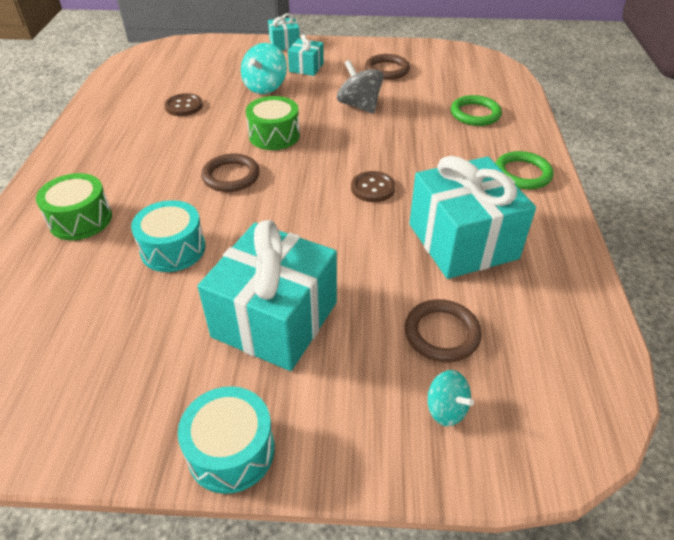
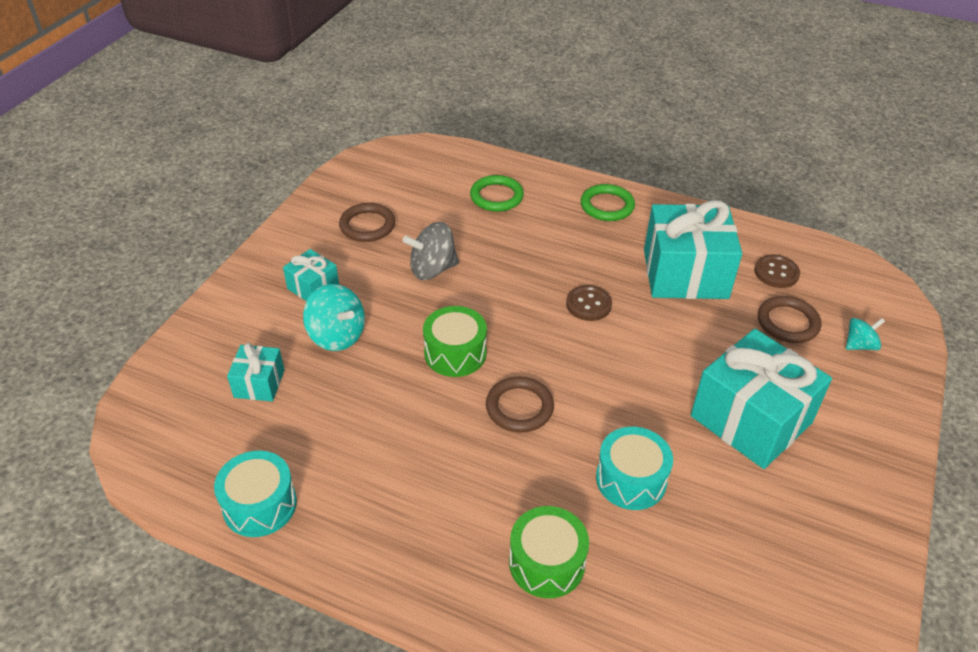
camera: 70 degrees left, 0 degrees up
(184, 106) = (335, 425): brown button -> brown button (776, 272)
(231, 451) = (885, 477): turquoise drum -> turquoise drum (260, 505)
(284, 44) = (233, 291): turquoise gift -> turquoise gift (259, 383)

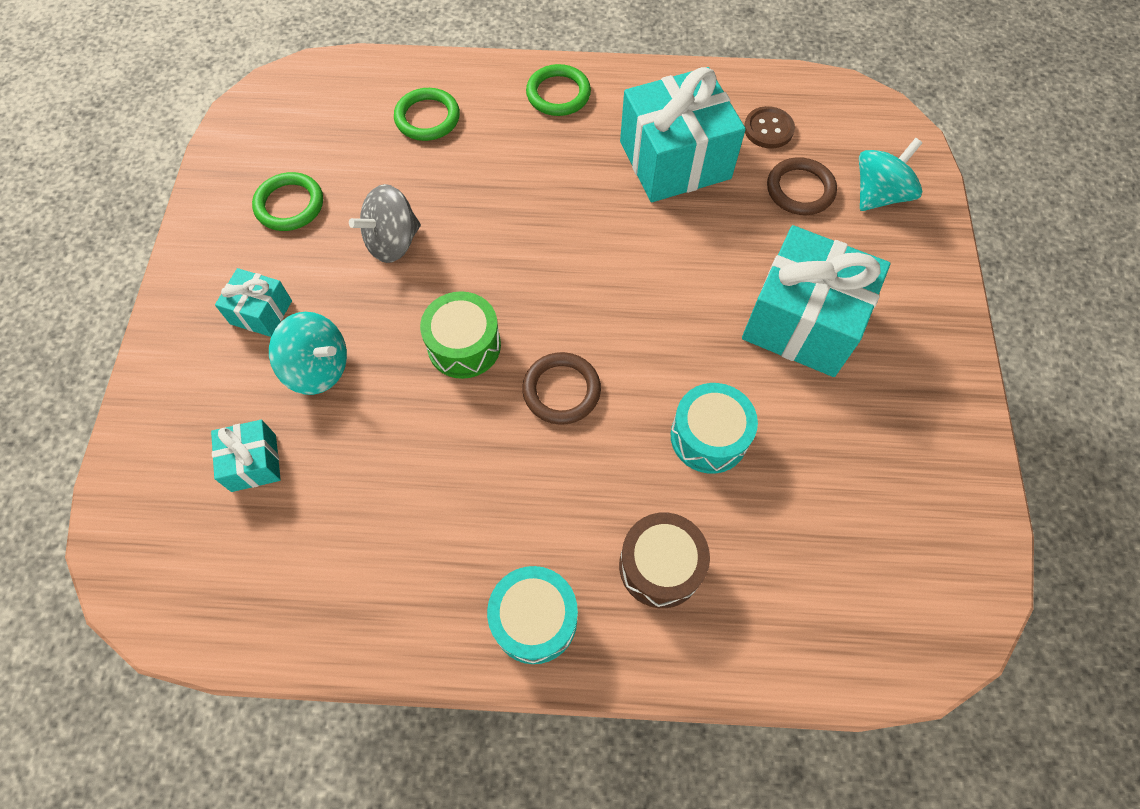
camera: 20 degrees left, 20 degrees up
(260, 505) = (325, 616): turquoise drum -> turquoise drum (534, 619)
(367, 225) = (289, 205): brown ring -> green ring
(546, 563) = (660, 566): green drum -> brown drum
(588, 304) = (586, 233): brown button -> none
(859, 345) = (878, 195): turquoise spinning top -> turquoise spinning top, size x1.63

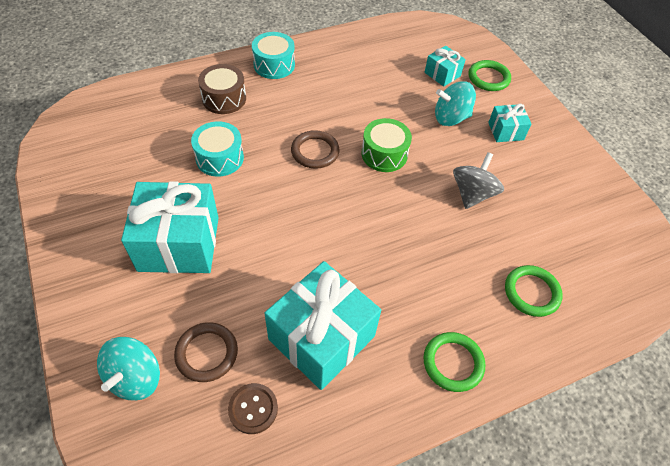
camera: 150 degrees right, 10 degrees down
(289, 205) = (554, 192): green ring -> green ring (488, 78)

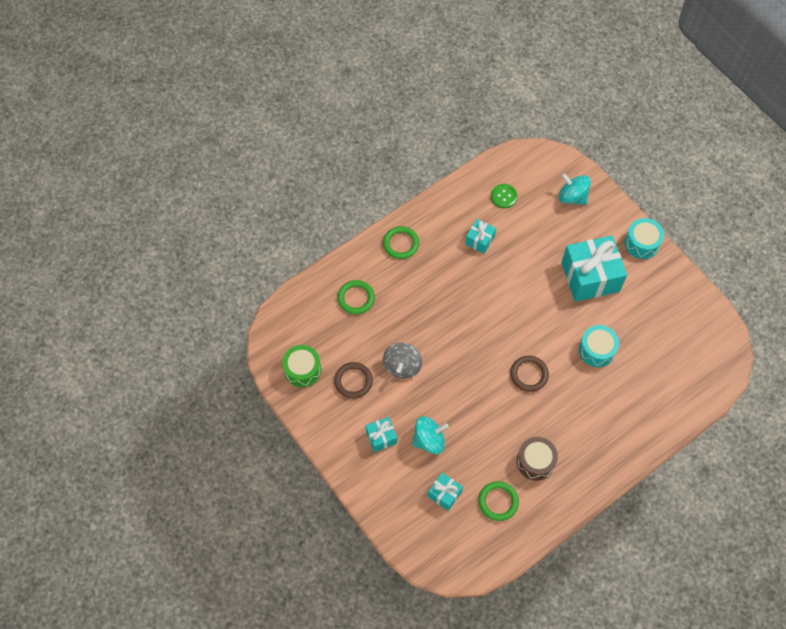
camera: 170 degrees right, 10 degrees up
(135, 378) = (572, 197): turquoise spinning top -> turquoise spinning top turned 60 degrees counterclockwise
(207, 353) = (540, 217): brown ring -> brown ring (353, 381)
(224, 98) = (621, 410): brown drum -> brown drum (535, 462)
(253, 409) = (504, 196): brown button -> green button
(274, 65) = (598, 463): turquoise drum -> turquoise drum (642, 243)
(321, 337) = (480, 240): turquoise gift -> turquoise gift, size x0.49
(384, 154) = (475, 386): green drum -> green drum (302, 370)
(488, 78) = (401, 501): green ring -> green ring (498, 501)

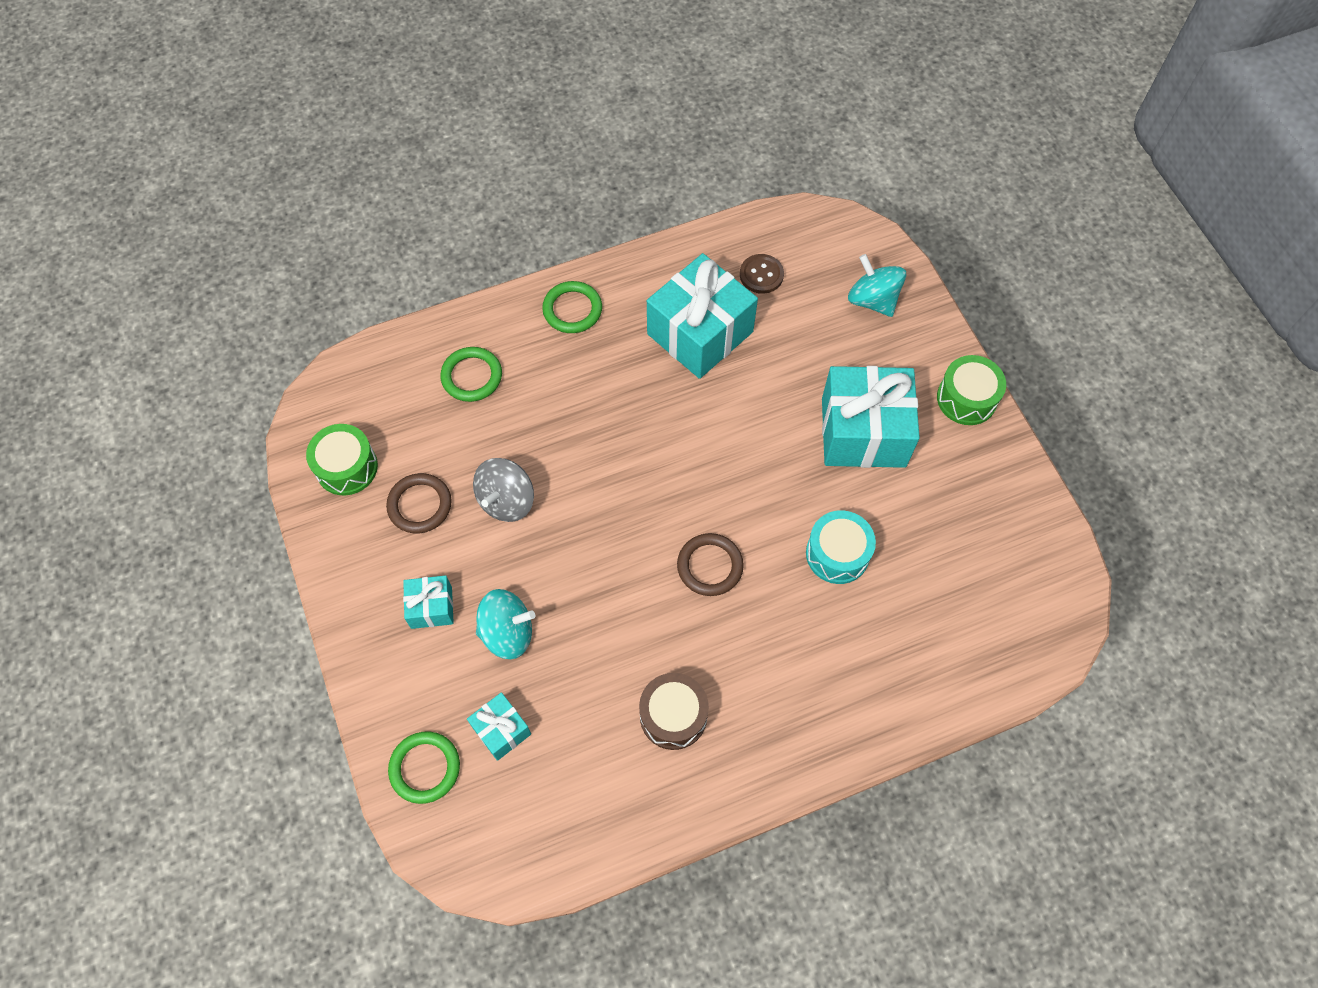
camera: 15 degrees right, 0 degrees up
(480, 240) = (700, 333): turquoise gift -> turquoise gift, size x2.05
(498, 501) = (587, 768): green ring -> green ring (425, 768)
(504, 196) = (761, 275): green button -> brown button
(642, 243) = (966, 398): turquoise drum -> green drum

